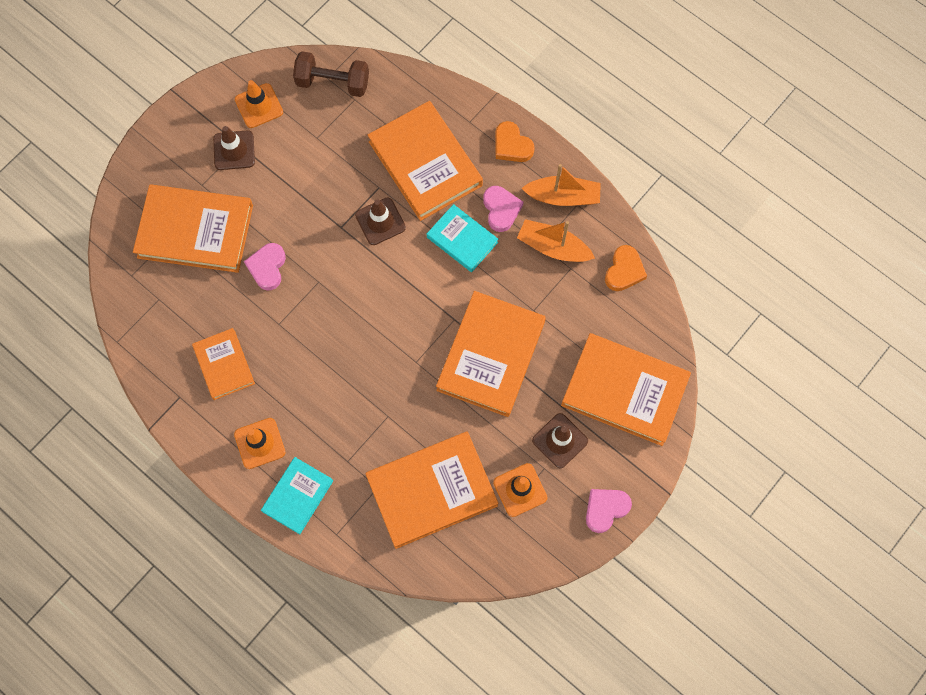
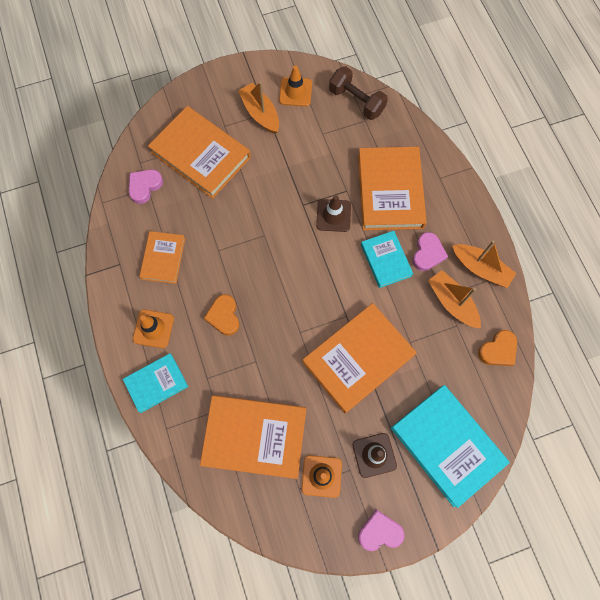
camera: 30 degrees right, 0 degrees up
(234, 150) = (260, 113): brown traffic cone -> orange boat
(267, 267) = (234, 206): pink heart -> pink heart (144, 186)
(512, 145) = (462, 211): orange heart -> orange heart (224, 316)
(624, 391) = (447, 445): orange book -> turquoise book

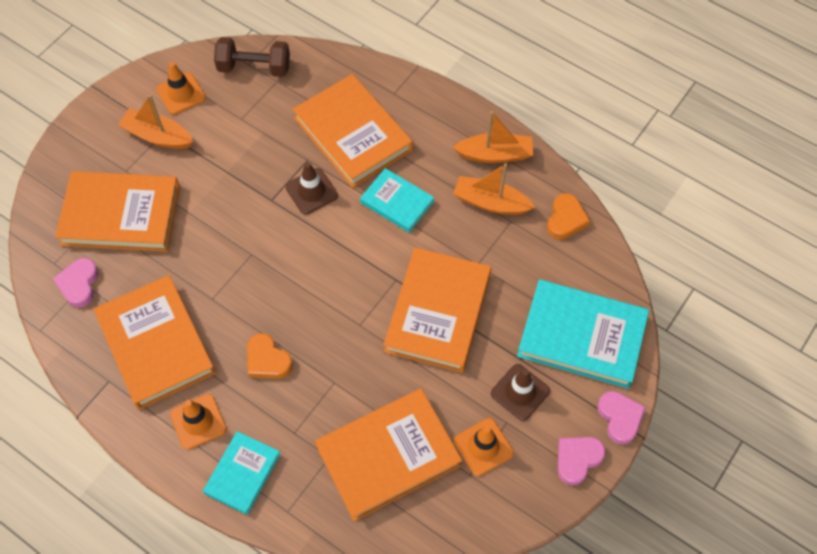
camera: 35 degrees left, 10 degrees down
(163, 258) = (156, 344): orange book -> orange book, size x1.76
(427, 253) = (434, 171): pink heart -> pink heart (620, 418)

